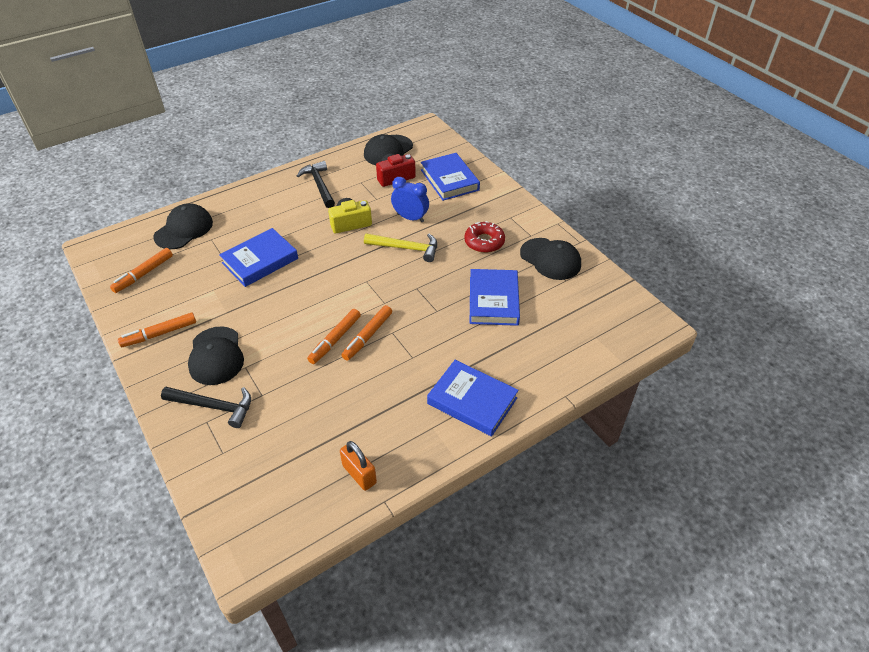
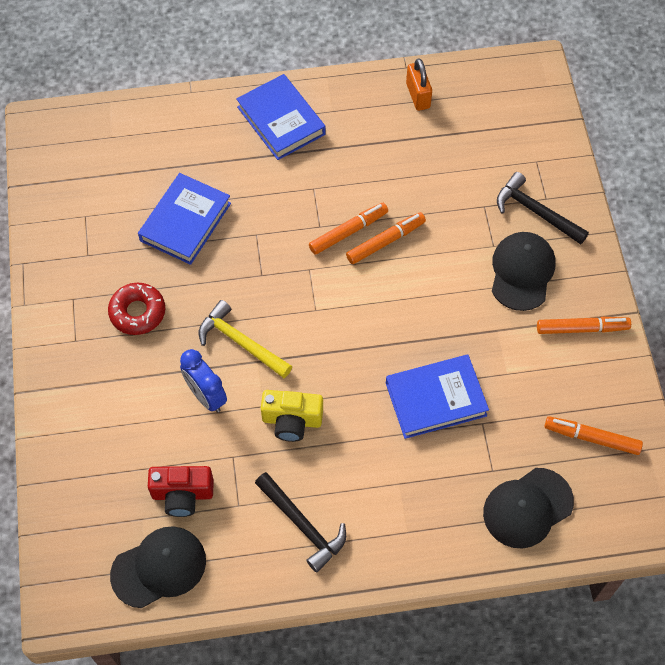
camera: 155 degrees left, 15 degrees up
(144, 274) = (592, 438): orange marker -> orange marker turned 135 degrees counterclockwise
(319, 185) = (303, 525): black hammer -> black hammer turned 45 degrees counterclockwise
(449, 180) = (107, 452): blue book -> none
(550, 259) = (78, 252): black cap -> none

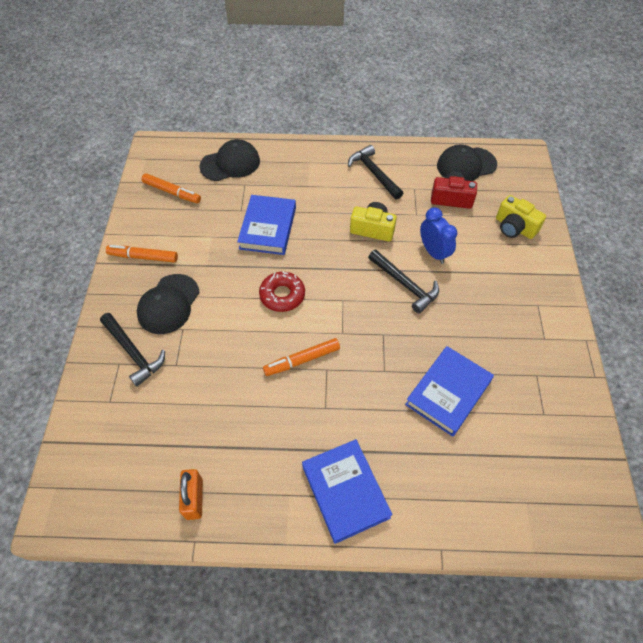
camera: 170 degrees left, 5 degrees down
(93, 456) = (514, 227): none -> yellow camera
(137, 312) = (488, 319): red donut -> red donut (282, 295)
(241, 342) = (405, 284): yellow hammer -> black hammer
(385, 242) = (272, 346): orange marker -> none
(436, 399) = (268, 228): blue book -> blue book turned 75 degrees counterclockwise

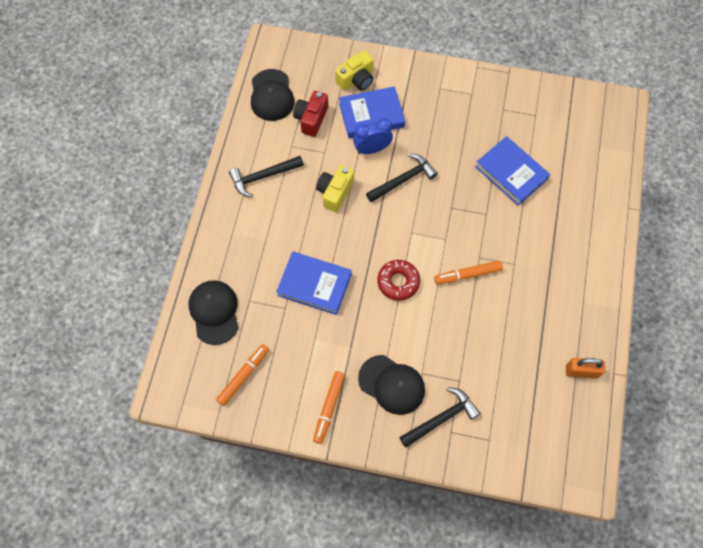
camera: 80 degrees left, 10 degrees up
(302, 360) = (468, 274): orange marker -> orange marker turned 90 degrees clockwise
(345, 491) = (583, 261): blue book -> blue book (371, 115)

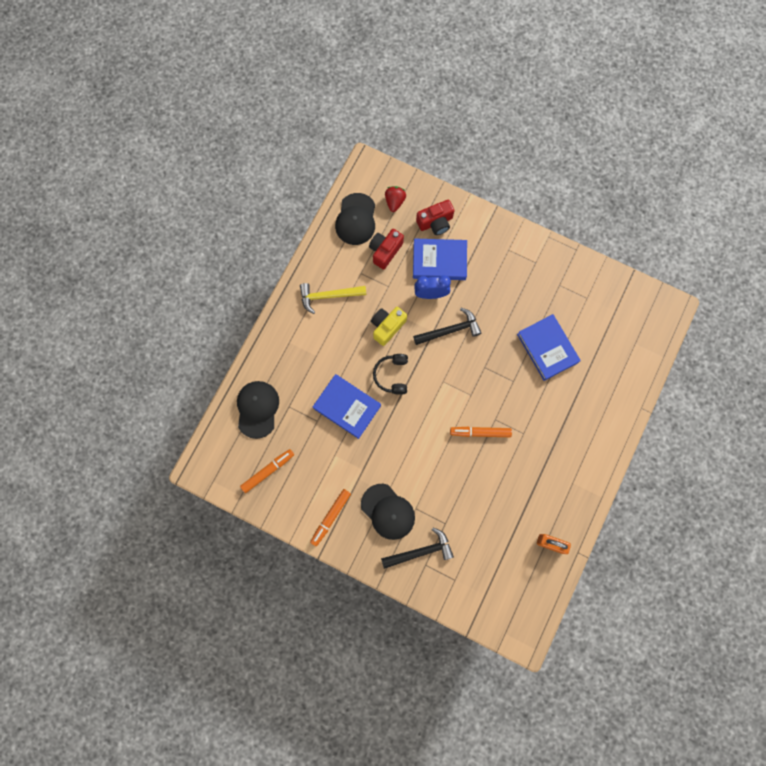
camera: 15 degrees right, 10 degrees up
(263, 177) = (329, 296): black hammer -> yellow hammer
(308, 70) = (394, 202): none -> red strawberry
(355, 240) = (392, 375): none -> black headphones
(356, 79) = (435, 222): yellow camera -> red camera
(398, 282) = (418, 423): red donut -> none

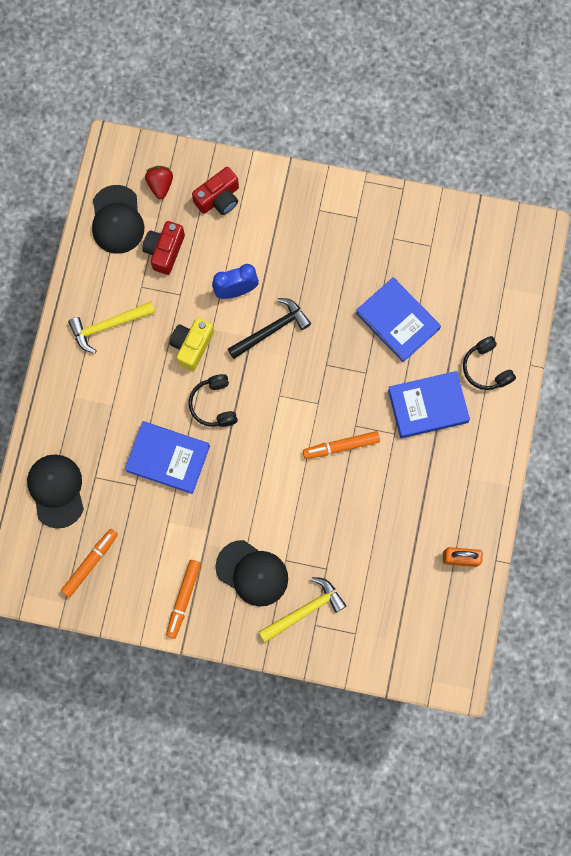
camera: 15 degrees left, 0 degrees up
(420, 551) = (305, 610): black hammer -> yellow hammer
(439, 261) = (236, 246): blue book -> blue book (427, 406)
(606, 402) = (486, 368): none -> black headphones

